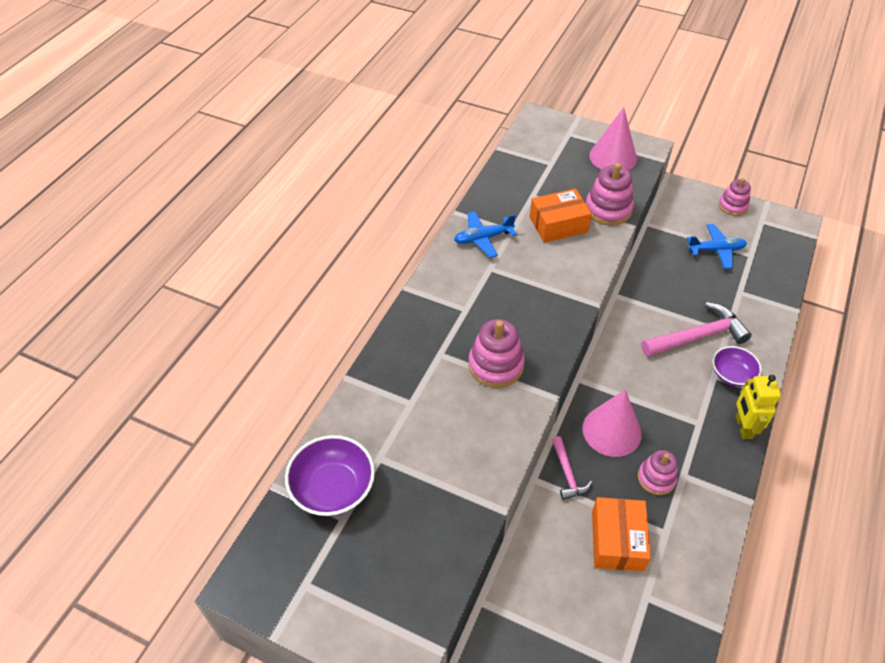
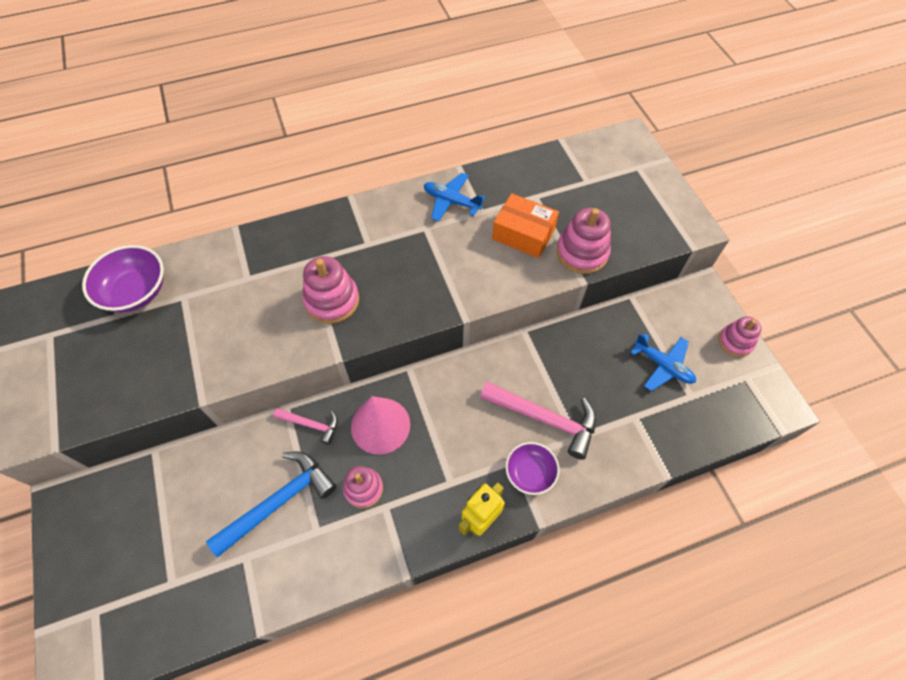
camera: 45 degrees right, 10 degrees up
(567, 474) = (311, 425): pink hammer -> pink hammer turned 105 degrees counterclockwise
(613, 157) = (650, 213): pink cone -> none
(617, 540) = (279, 501): orange box -> blue hammer

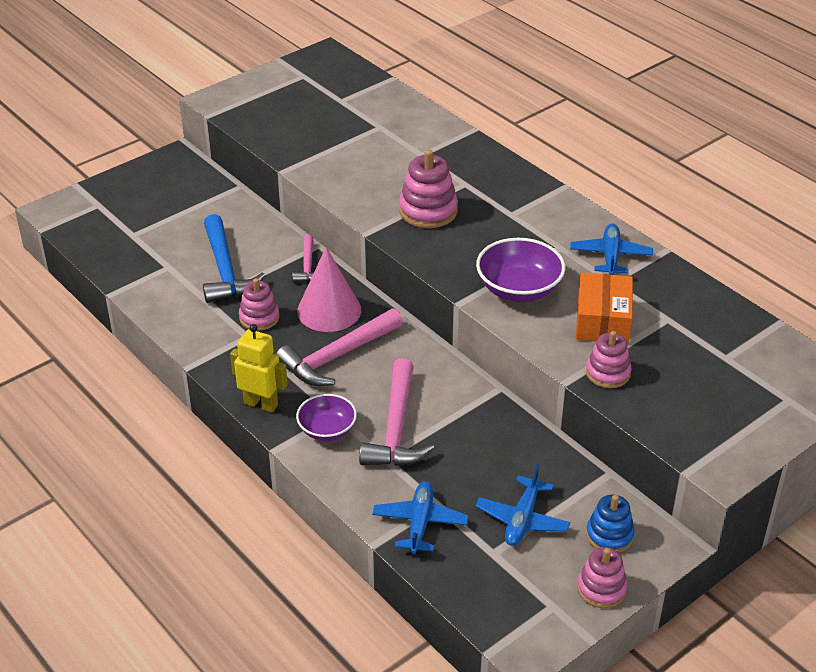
camera: 70 degrees right, 20 degrees down
(136, 291) = (369, 101): purple bowl -> purple bowl (519, 289)
(279, 501) = (225, 270): blue hammer -> blue hammer turned 45 degrees clockwise
(443, 437) = (337, 356): none -> pink hammer
(582, 253) = (608, 373): pink stacking toy -> pink stacking toy, size x0.66
(651, 435) = (420, 523): none -> blue plane
(688, 319) = (609, 535): none -> blue stacking toy

